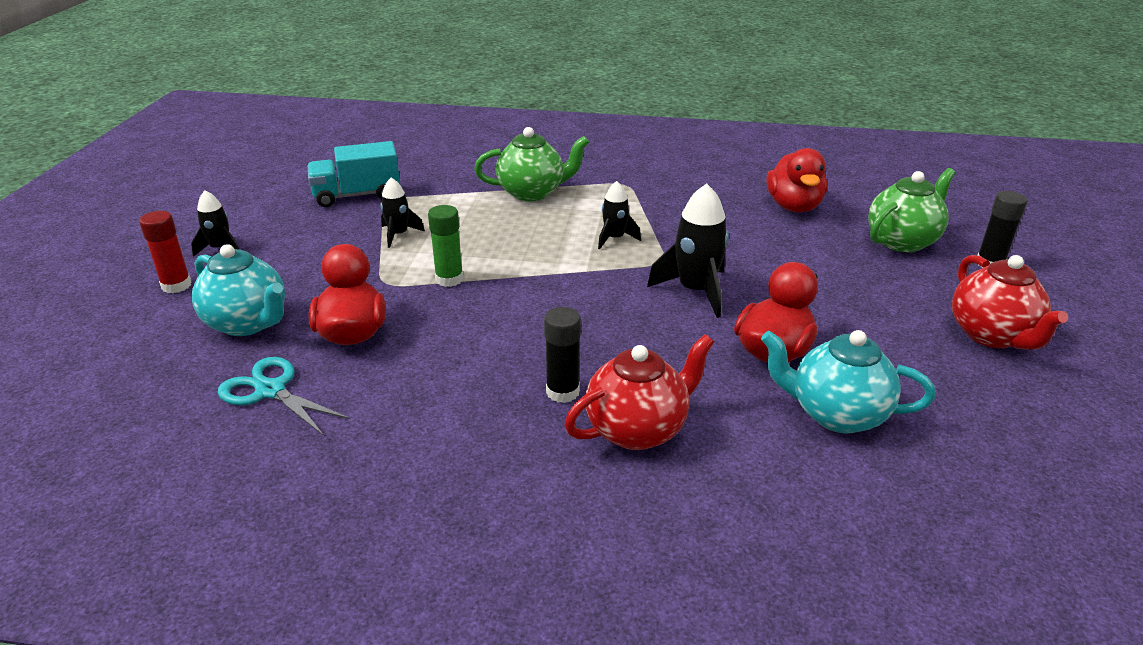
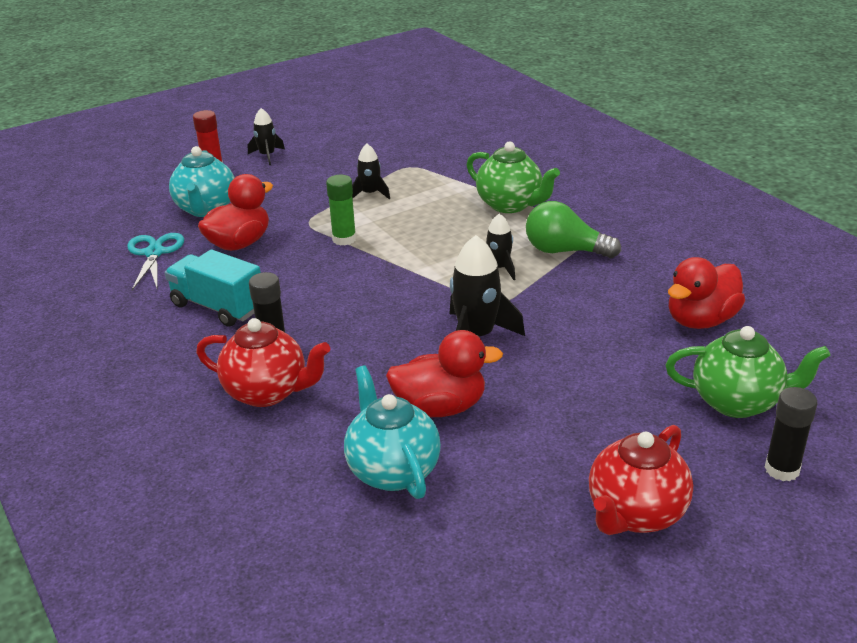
camera: 50 degrees right, 0 degrees up
(357, 195) = (396, 154): turquoise truck -> turquoise truck (218, 307)
(633, 205) = (565, 251): none -> green light bulb

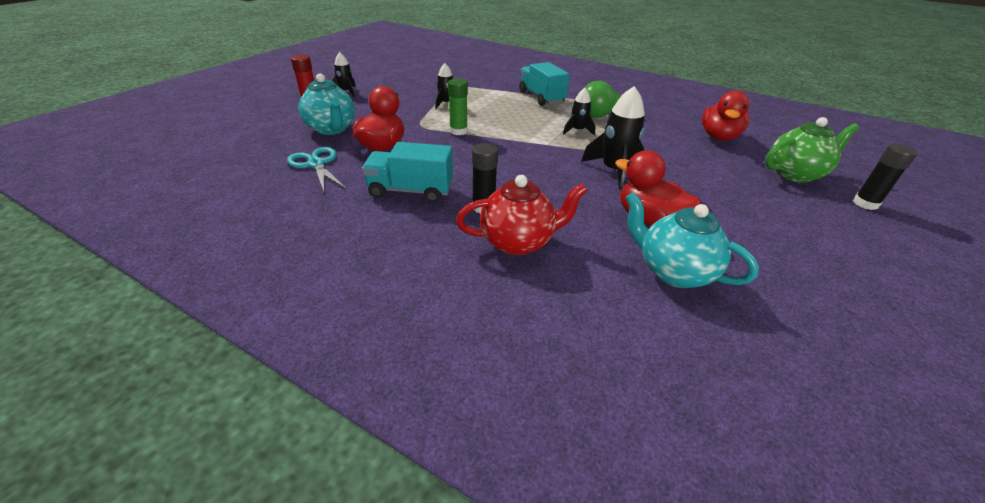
camera: 30 degrees left, 5 degrees up
(440, 407) = (648, 219): red duck -> red duck turned 105 degrees counterclockwise
(510, 205) = (541, 97): green teapot -> turquoise truck
(635, 514) = (841, 252): red teapot -> none

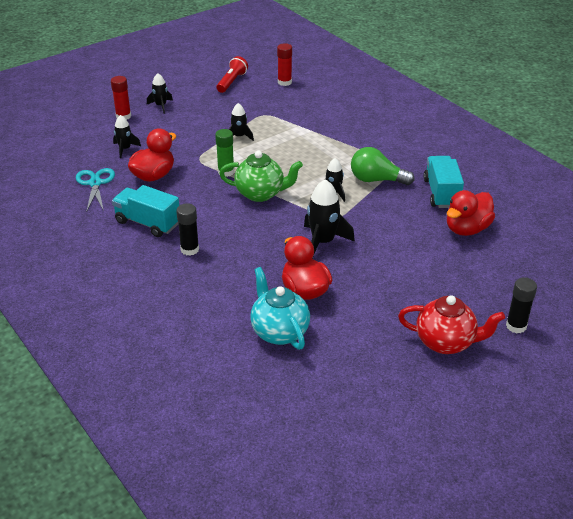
camera: 25 degrees right, 0 degrees up
(331, 129) = (125, 149): turquoise teapot -> black rocket
(403, 69) = (232, 82): none -> red flashlight
(451, 64) = (284, 82): none -> red glue stick
(518, 242) = (191, 282): red teapot -> red teapot (446, 342)
(541, 97) = (337, 145): turquoise truck -> turquoise truck (441, 193)
(795, 174) = (490, 284): green teapot -> green teapot (260, 194)

